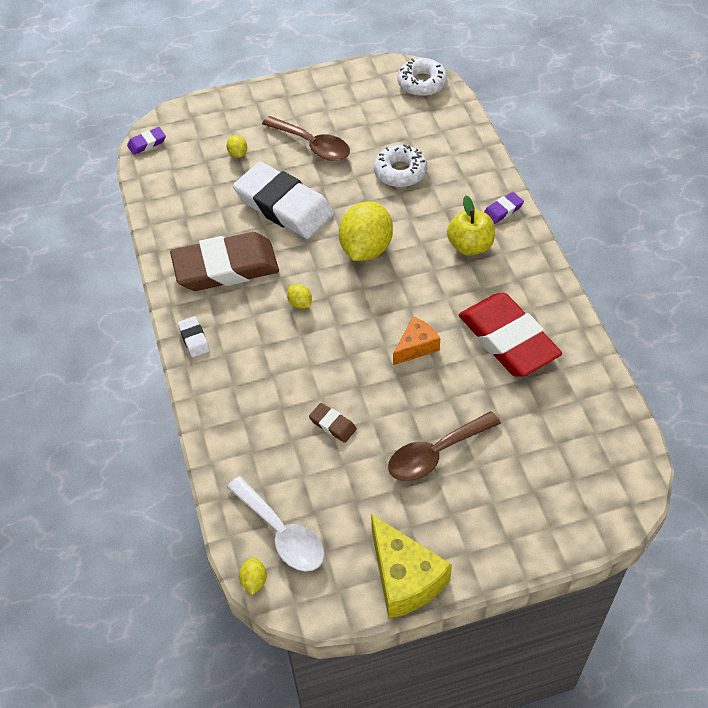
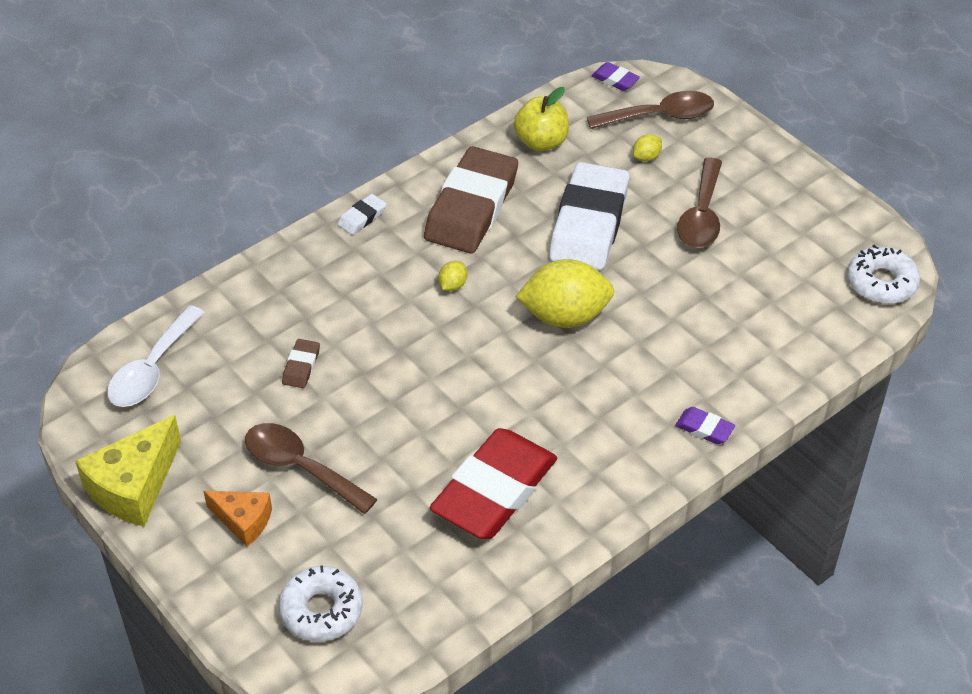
camera: 65 degrees right, 5 degrees down
(201, 132) = (660, 116): none -> brown spoon
(226, 267) = (471, 207): brown eraser -> brown eraser turned 60 degrees clockwise
(254, 581) = (91, 366): yellow lemon -> none
(400, 172) = (708, 309): white donut -> white donut (321, 610)
(416, 347) = (441, 406): orange cheese -> orange cheese (243, 521)
(470, 246) = (624, 412): yellow apple -> yellow apple (541, 142)

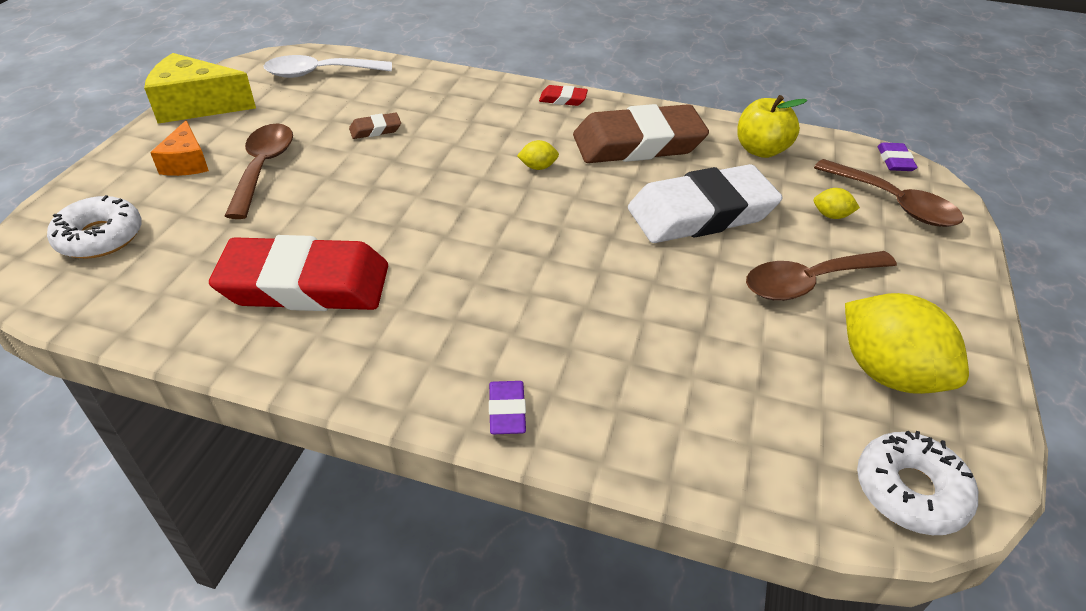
camera: 55 degrees right, 5 degrees down
(362, 217) = (563, 99): white eraser -> red eraser
(565, 316) = (568, 243): yellow lemon -> yellow lemon (887, 373)

